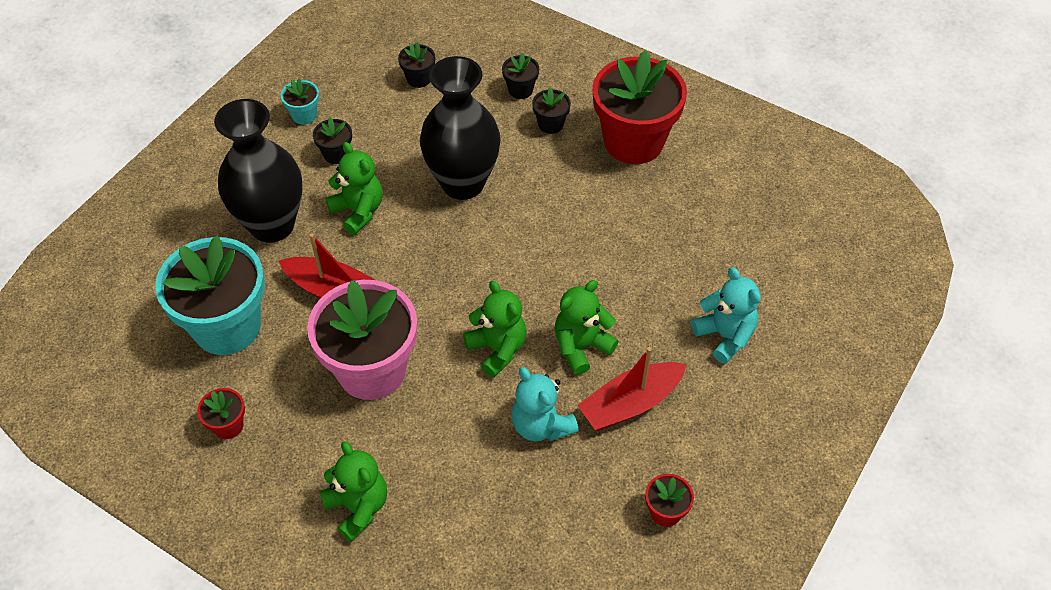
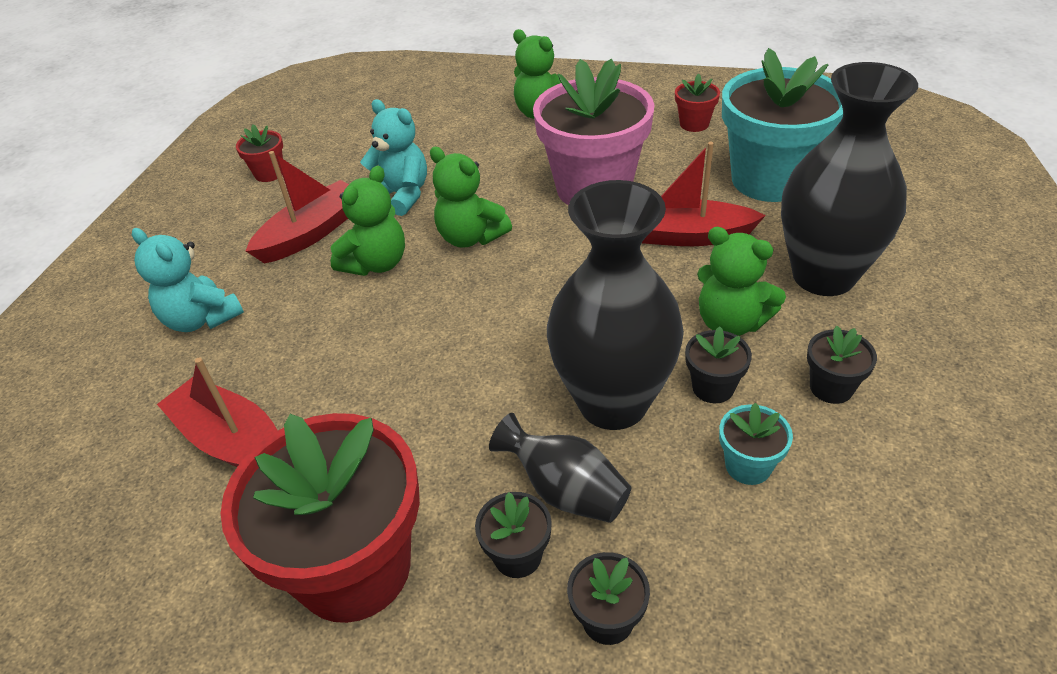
camera: 165 degrees right, 10 degrees down
(304, 115) = (942, 434): turquoise flower pot -> turquoise flower pot (748, 466)
(419, 79) = (817, 578): black flower pot -> black flower pot (713, 387)
(513, 145) = (565, 491): none -> black vase
(698, 229) = (232, 441): none -> red boat

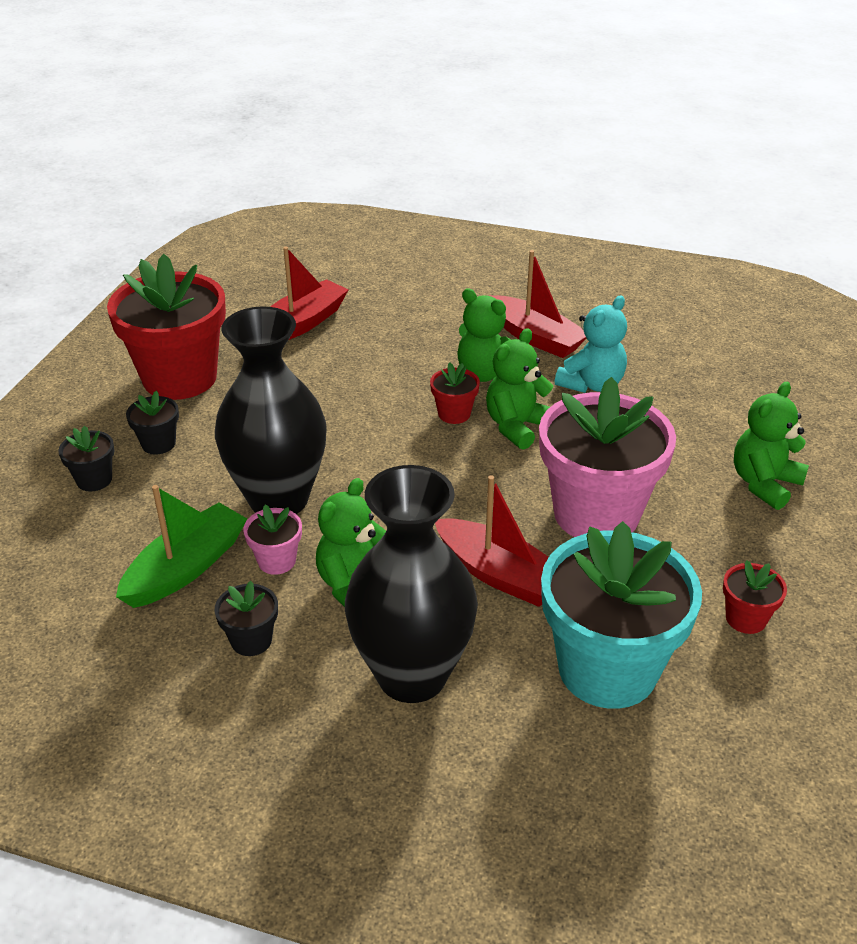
camera: 90 degrees right, 5 degrees down
(201, 319) = (432, 297): turquoise teddy bear -> none
(269, 173) = (633, 308): red flower pot -> red flower pot (454, 414)
(565, 491) = (202, 468): black vase -> none
(685, 235) = (500, 575): red boat -> red boat turned 120 degrees clockwise
(713, 387) = (276, 561): black flower pot -> pink flower pot
(748, 466) = (186, 567): turquoise flower pot -> green boat

